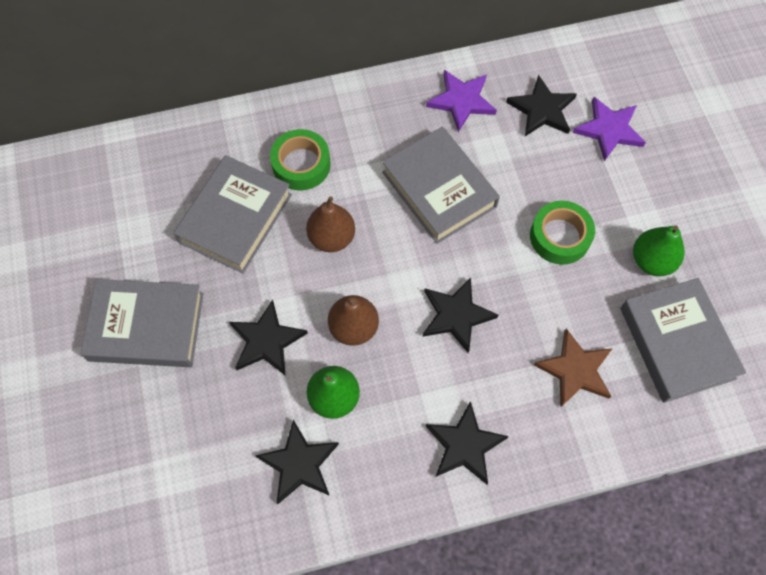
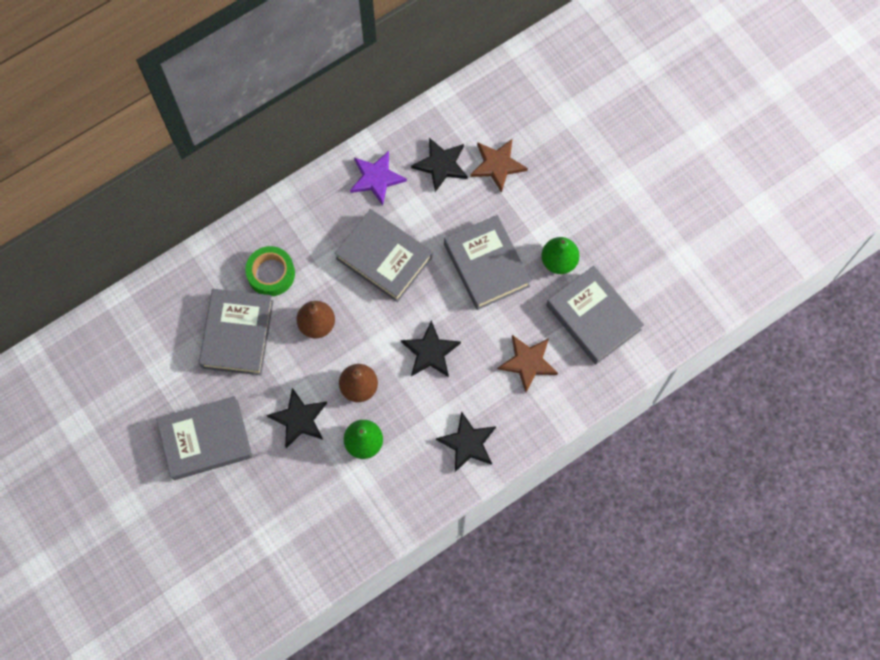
camera: 20 degrees left, 5 degrees up
(299, 464) = (357, 497): black star -> none
(560, 236) = (486, 265): green tape -> grey book
(609, 130) = (497, 165): purple star -> brown star

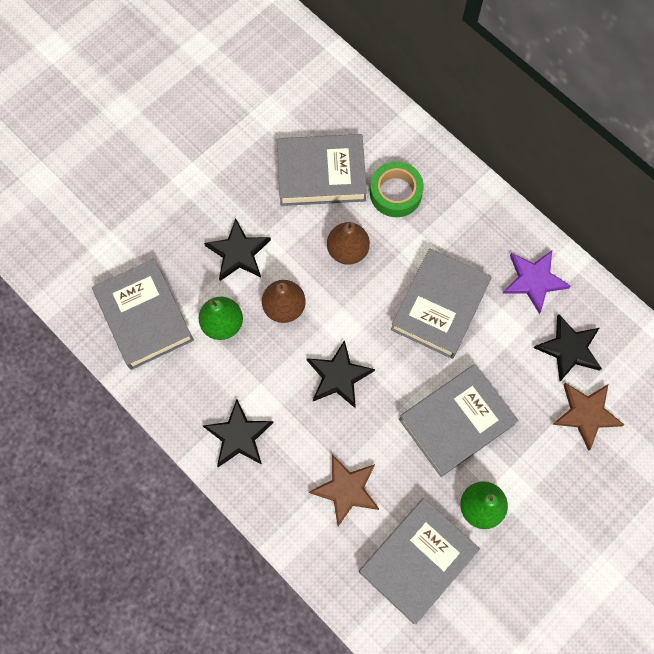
camera: 80 degrees right, 0 degrees up
(206, 440) = (202, 167): grey book -> grey book (144, 317)

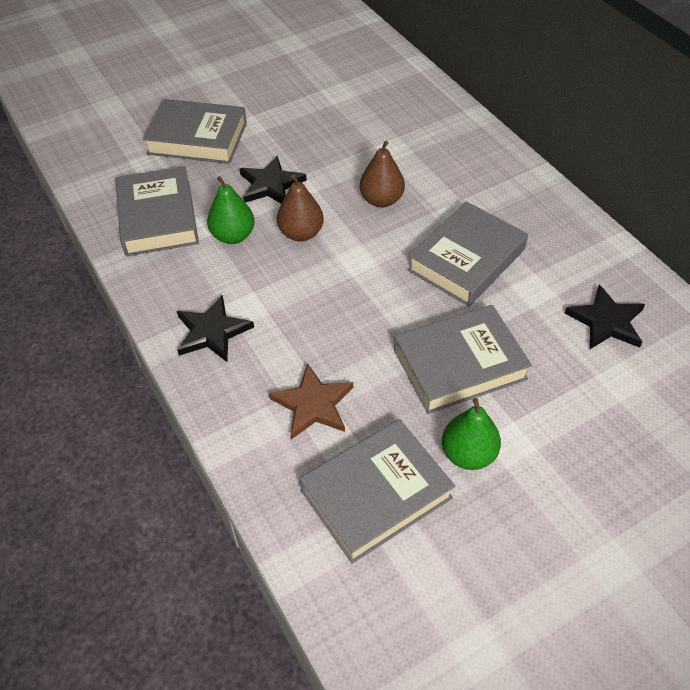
camera: 15 degrees right, 20 degrees down
(321, 174) = (373, 140): grey book -> grey book (197, 138)
(338, 376) = (339, 300): black star -> none
(395, 193) = (444, 165): green tape -> none
(534, 280) = (576, 256): purple star -> none
(586, 414) = (617, 386): brown star -> none

